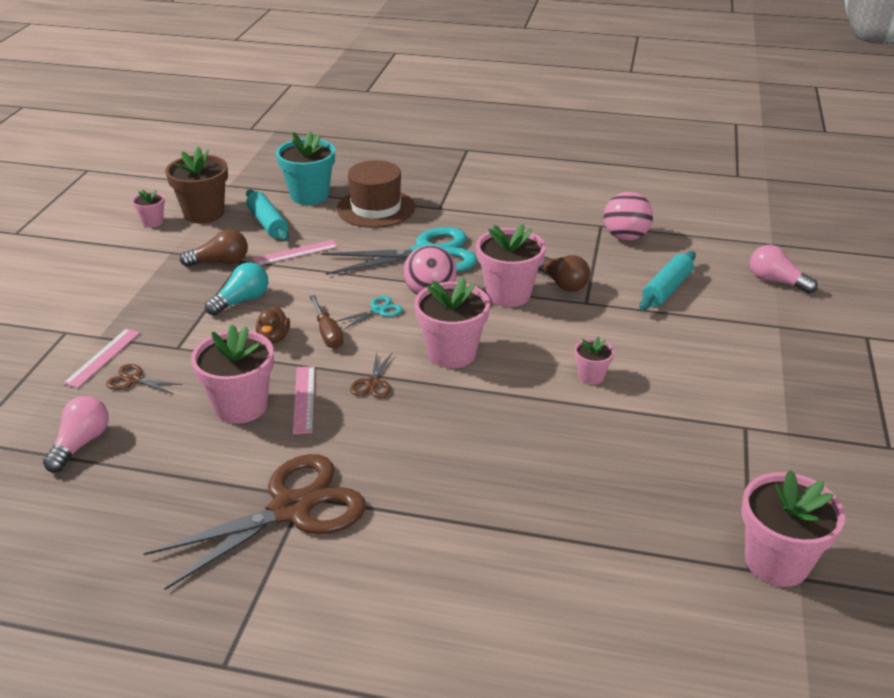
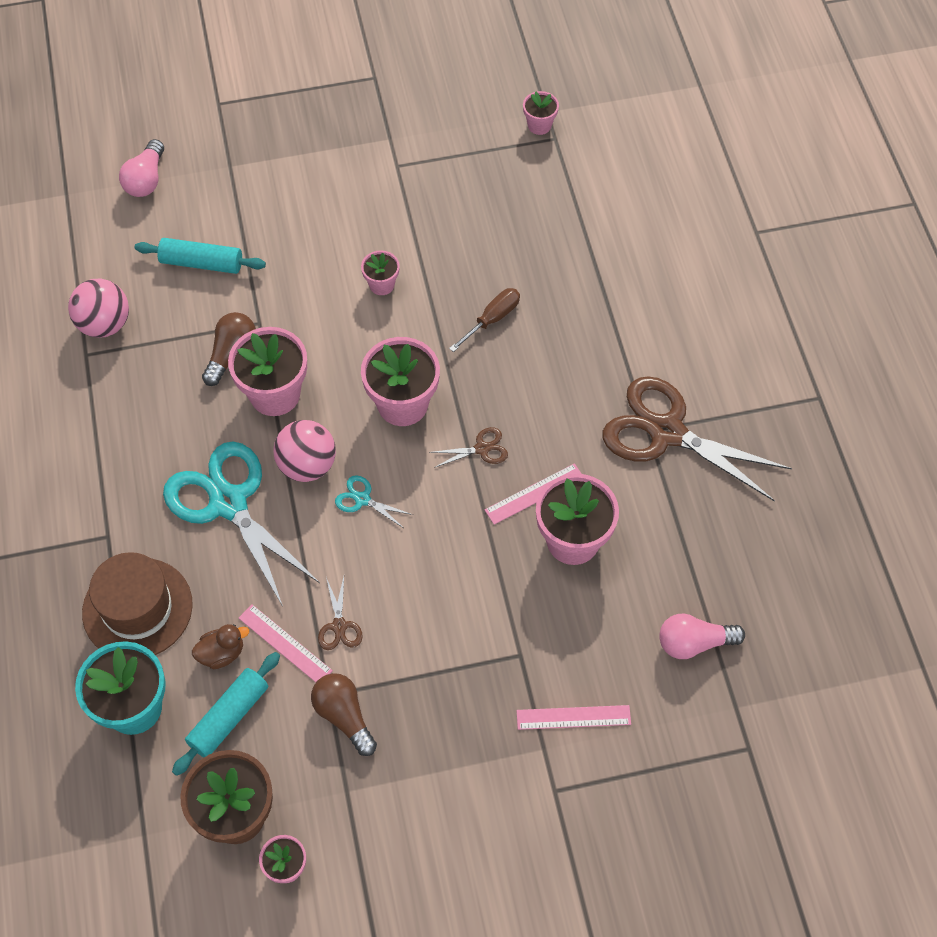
camera: 115 degrees left, 25 degrees up
(133, 380) = (590, 661): brown scissors -> brown scissors (339, 626)
(242, 300) = (409, 643): turquoise light bulb -> none
(274, 338) = (458, 572): brown duck -> brown duck (222, 653)
(327, 333) = (424, 527): brown screwdriver -> brown screwdriver (492, 319)
(776, 562) = (539, 125): pink flower pot -> pink flower pot, size x0.52

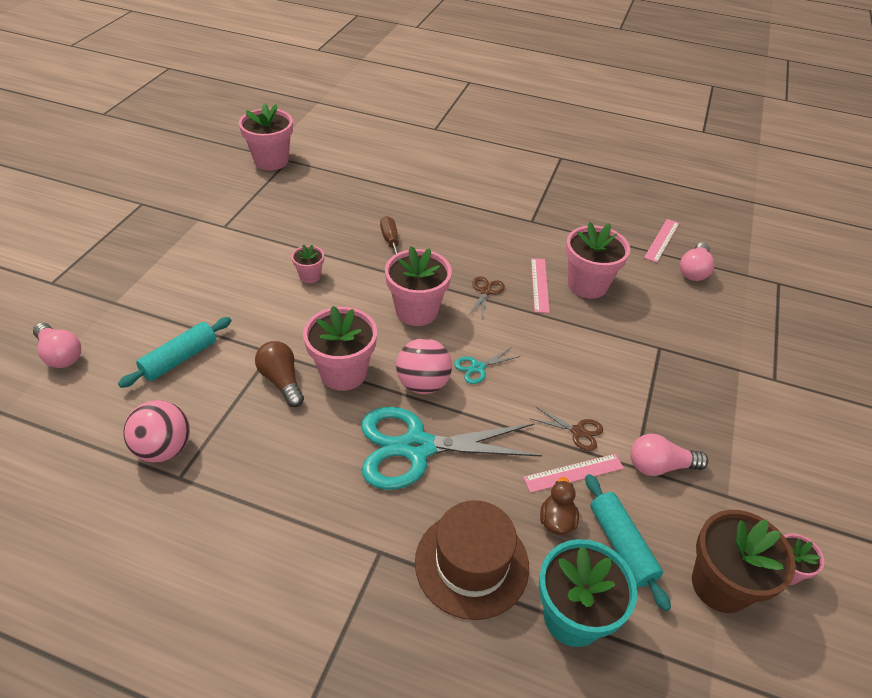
camera: 60 degrees left, 15 degrees down
(344, 716) = (659, 466): brown light bulb -> pink light bulb
(539, 125) = (271, 161): pink flower pot -> pink flower pot, size x1.93
(573, 717) = (721, 345): pink ruler -> pink ruler (661, 240)
(667, 432) = (539, 215): brown scissors -> none

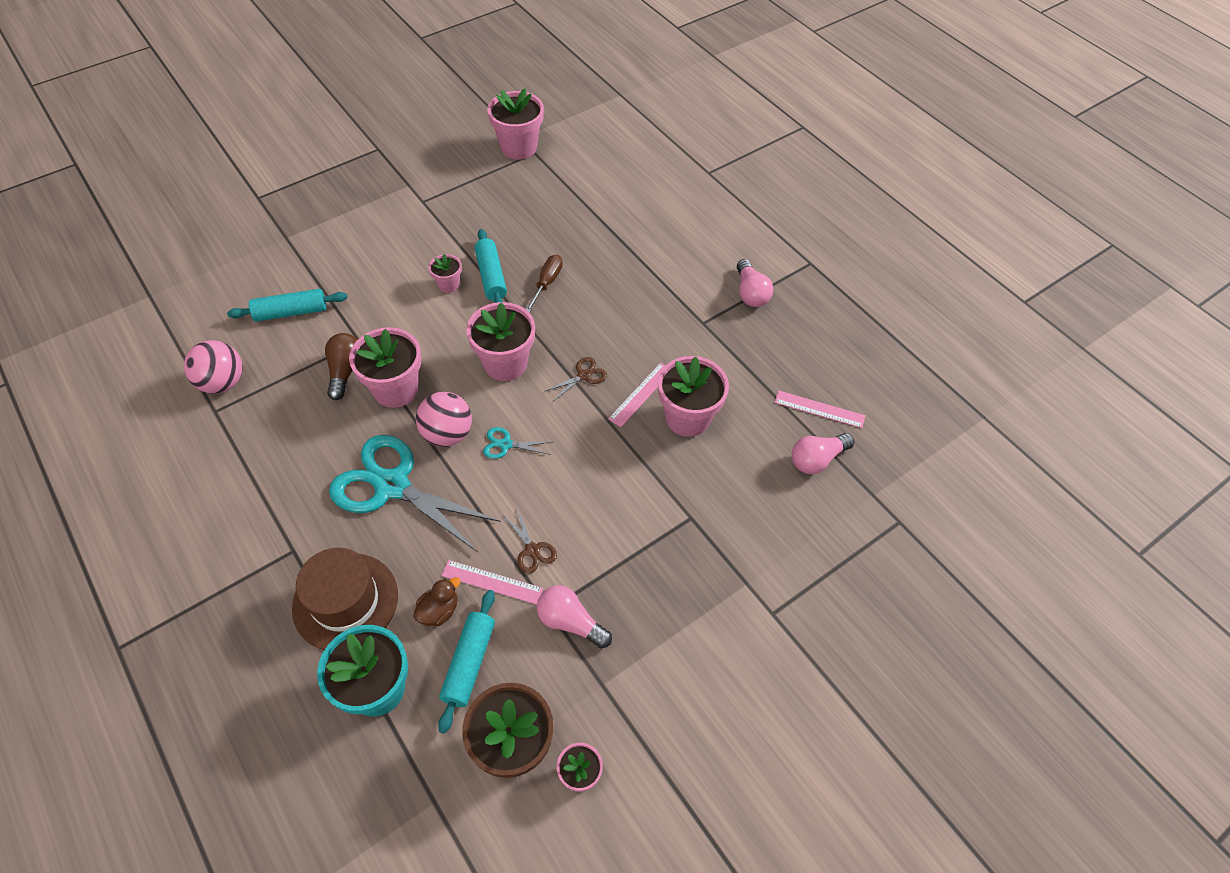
camera: 35 degrees right, 10 degrees up
(60, 354) = (217, 266): pink light bulb -> pink light bulb (750, 293)
(341, 255) = (491, 276): none -> turquoise rolling pin
(661, 240) = (819, 409): pink ruler -> pink ruler turned 45 degrees clockwise

